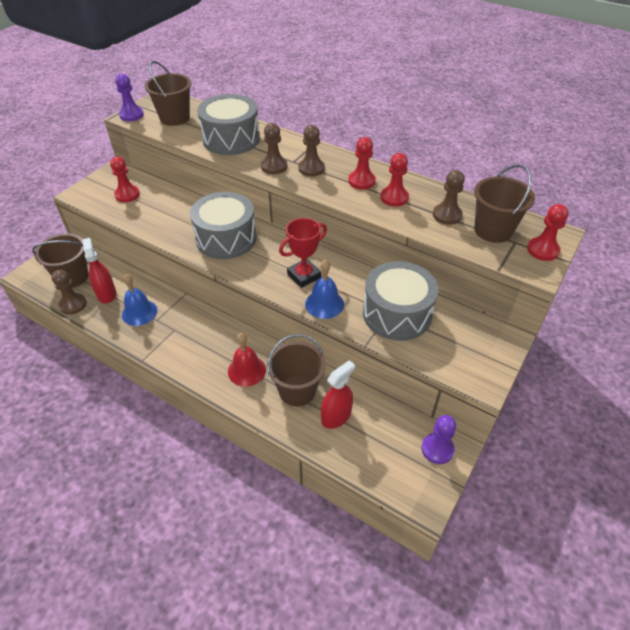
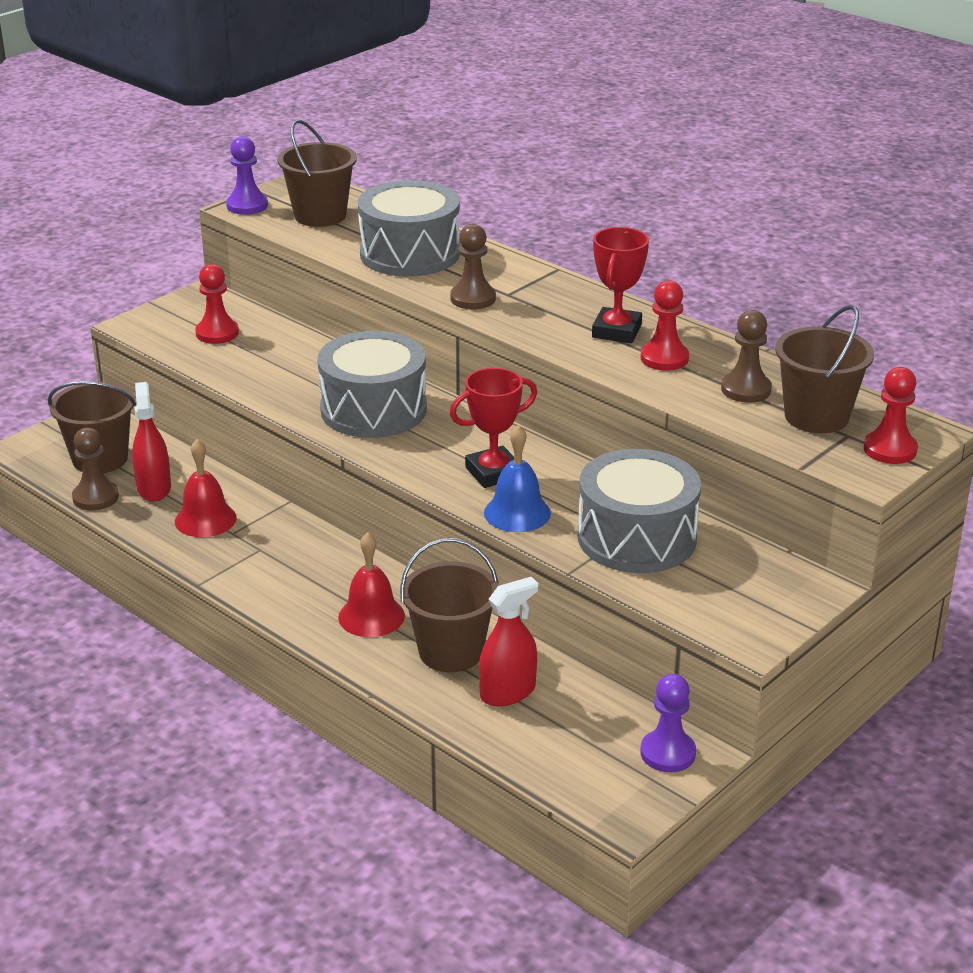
camera: 10 degrees right, 15 degrees down
(139, 312) = (205, 519): blue bell -> red bell
(311, 168) = (536, 307): brown pawn -> none
(361, 181) = (616, 331): red pawn -> red trophy

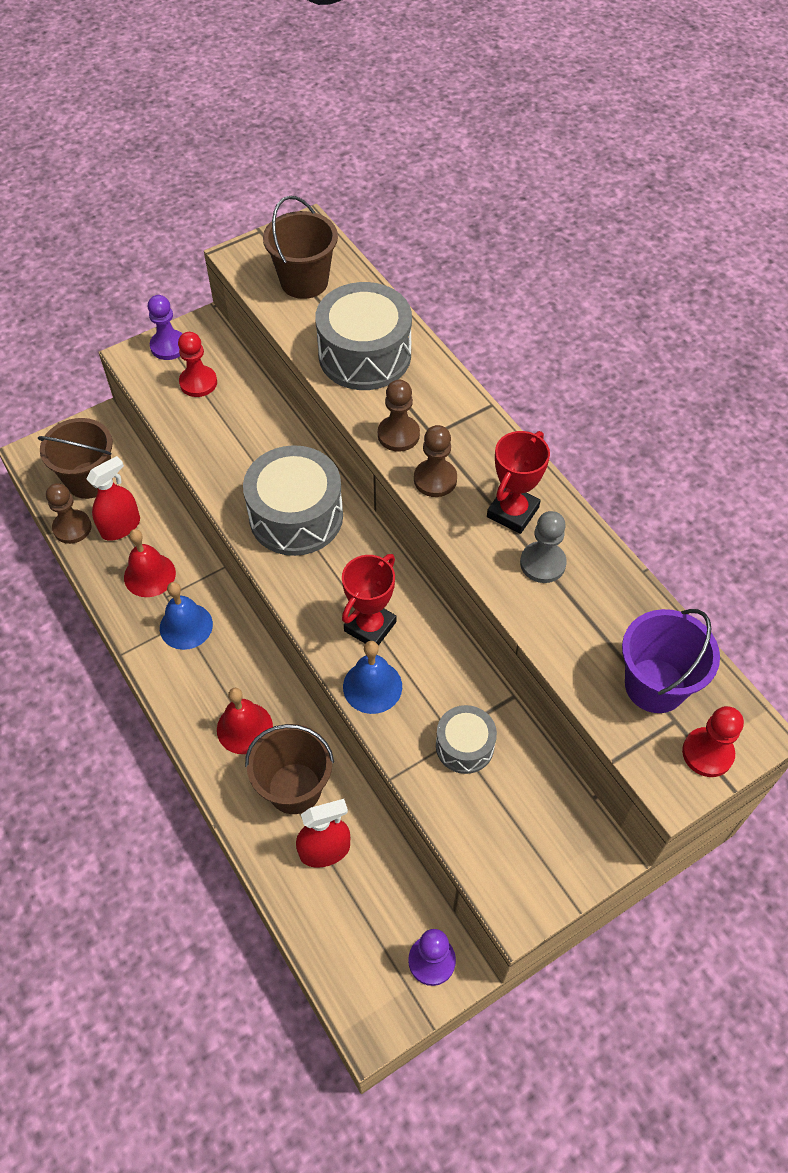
camera: 15 degrees right, 25 degrees up
(154, 488) = (120, 527): red spray bottle -> red spray bottle turned 45 degrees clockwise
(247, 206) = (245, 255): purple pawn -> purple pawn (168, 346)
(266, 551) = (186, 626): none -> blue bell
(493, 473) = (370, 626): red trophy -> red trophy turned 45 degrees counterclockwise
(636, 538) = (464, 746): grey drum -> grey drum, size x0.55
(664, 358) = (542, 563): red pawn -> grey pawn
(746, 389) = (602, 628): brown pawn -> brown pawn (435, 479)
(816, 416) = (655, 685): brown bucket -> purple bucket

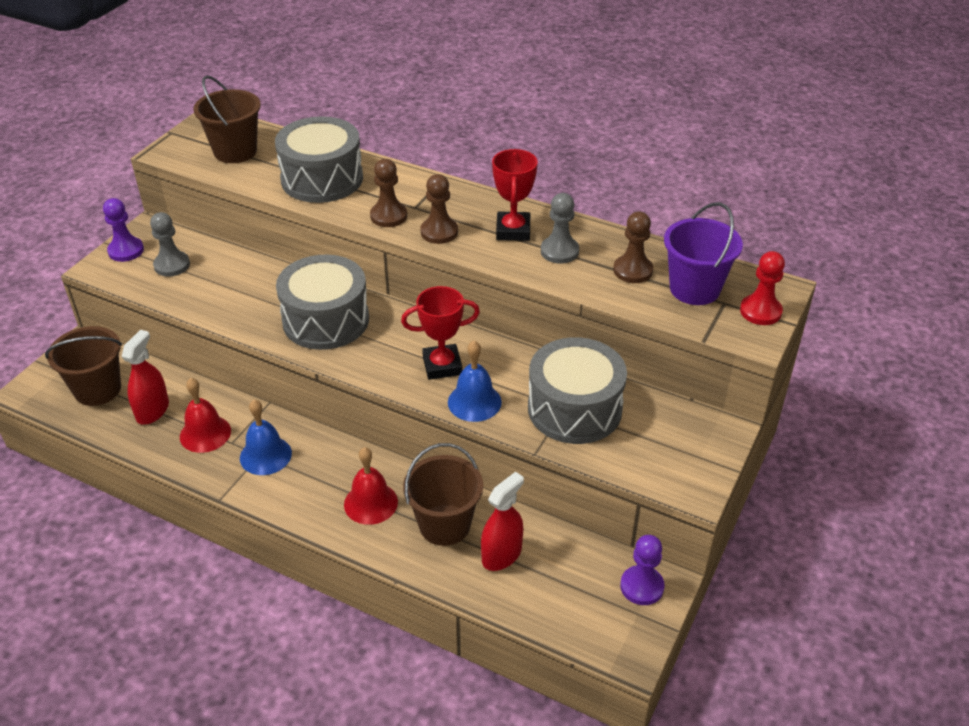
camera: 30 degrees left, 15 degrees down
(72, 528) = (105, 429): brown pawn -> brown pawn (633, 270)
(198, 382) = (172, 265): red pawn -> grey pawn
(370, 626) = (442, 366): red trophy -> red trophy turned 75 degrees clockwise
(464, 746) = (574, 409): grey drum -> grey drum, size x1.82

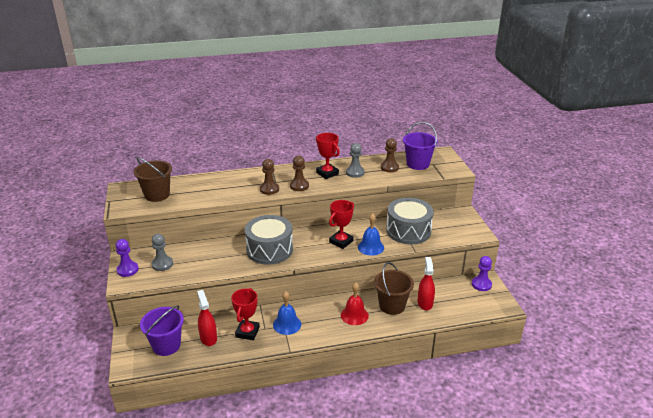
camera: 40 degrees left, 10 degrees down
(97, 389) = (166, 345): brown bucket -> purple bucket
(205, 433) = (247, 332): red bell -> red trophy
(322, 179) = (217, 188): grey drum -> none
(760, 311) = (447, 161): red pawn -> none

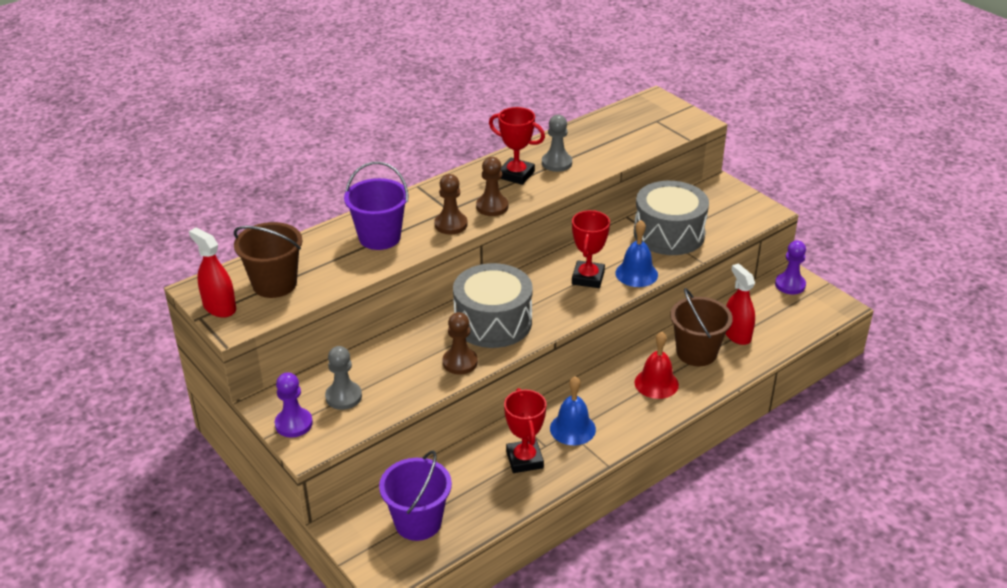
camera: 25 degrees left, 5 degrees up
(208, 338) = (473, 488): red spray bottle -> red spray bottle (219, 307)
(389, 167) = (600, 142): brown pawn -> brown pawn (460, 362)
(418, 164) = (635, 126): purple bucket -> purple bucket (379, 237)

